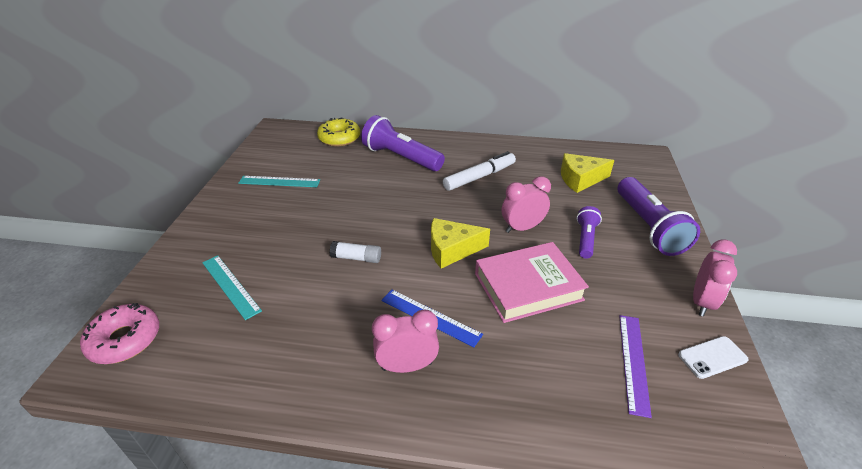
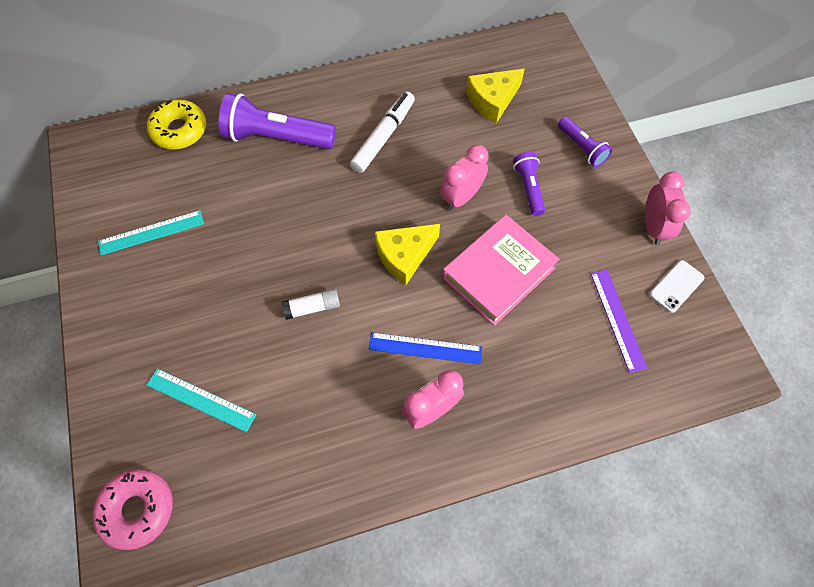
camera: 25 degrees left, 25 degrees up
(649, 227) = (582, 148): purple flashlight -> purple flashlight, size x0.55

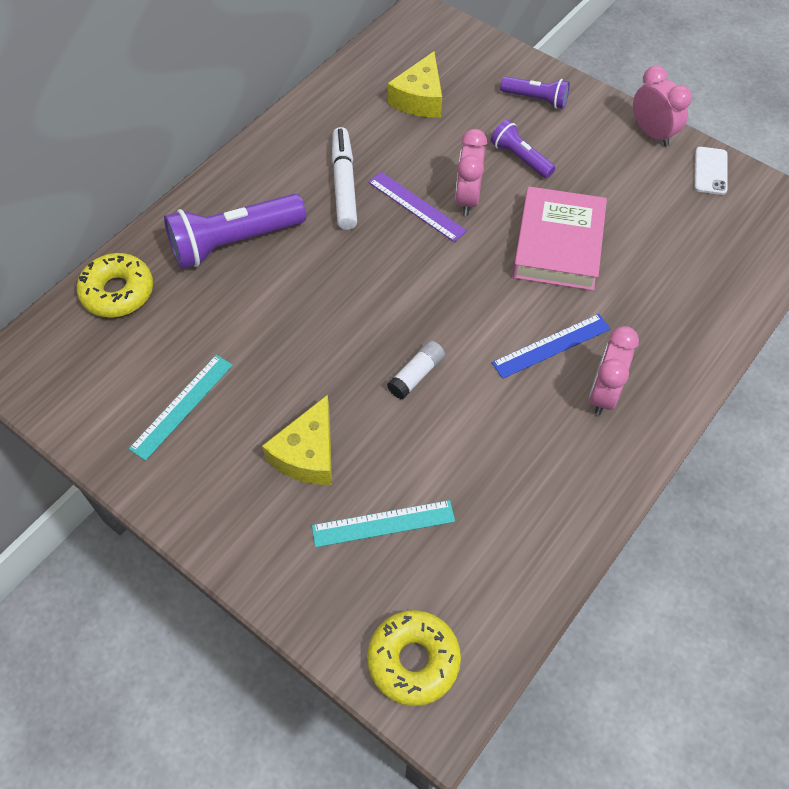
camera: 35 degrees left, 5 degrees down
(137, 509) = (413, 660): pink donut -> yellow donut
(404, 256) = (461, 279): yellow cheese -> yellow cheese (308, 454)
(617, 319) = (688, 224): purple ruler -> purple ruler (416, 206)

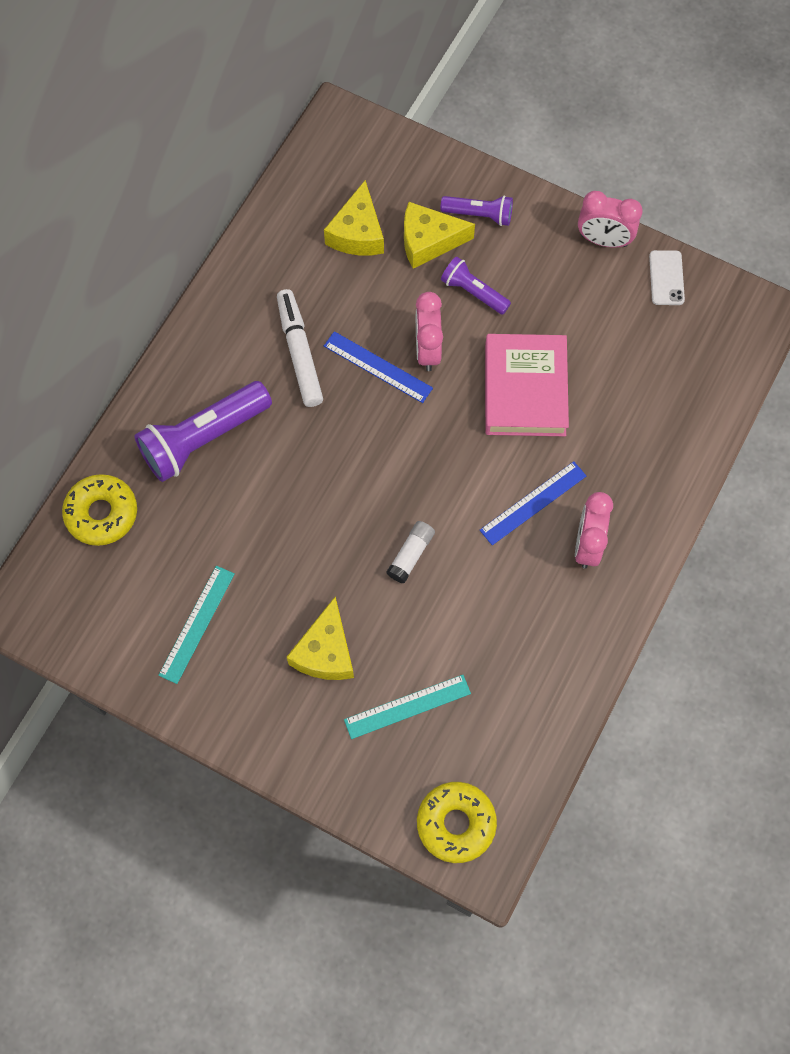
camera: 10 degrees left, 10 degrees up
(416, 206) = (378, 367): purple ruler -> blue ruler
(484, 113) = (428, 241): none -> yellow cheese
(652, 133) = (603, 240): pink clock -> pink clock turned 150 degrees clockwise

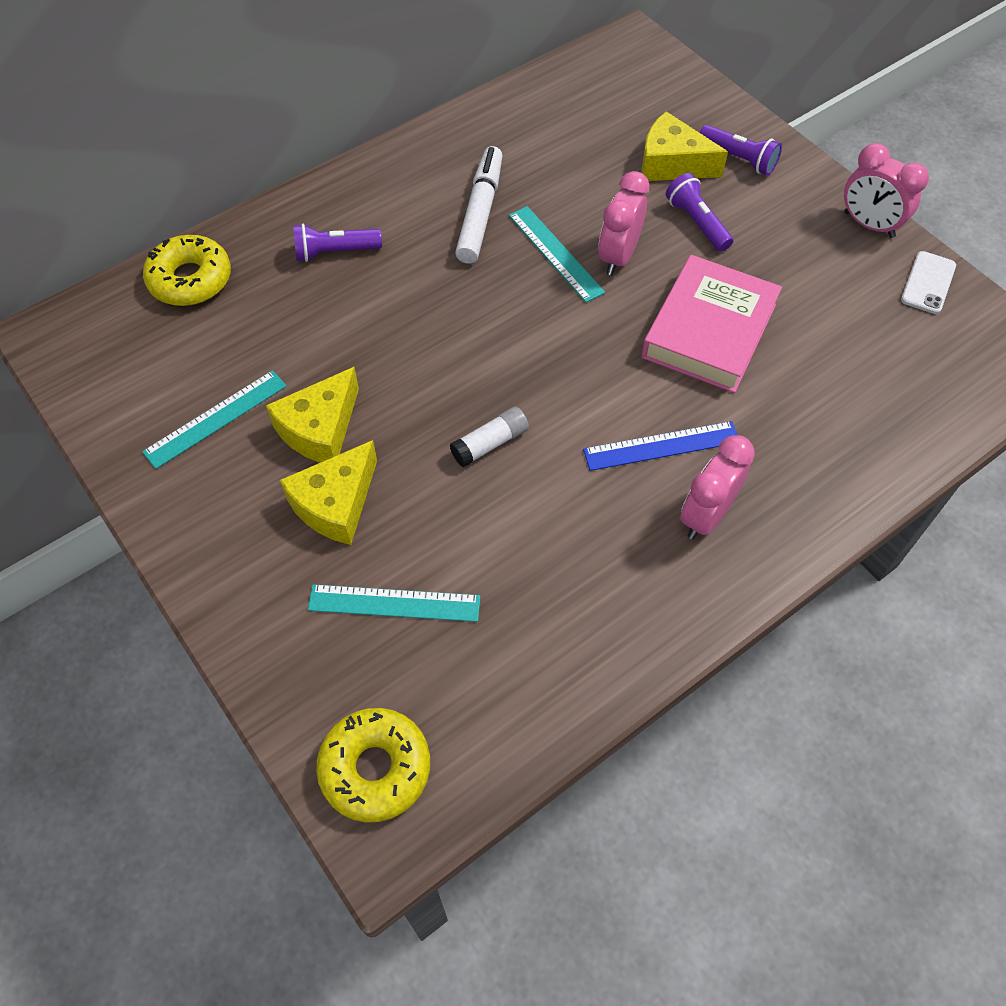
camera: 25 degrees right, 10 degrees down
(203, 439) = (335, 252): purple flashlight -> purple flashlight, size x0.55
(357, 233) = (600, 133): yellow cheese -> yellow cheese (320, 429)
(378, 367) = (555, 253): blue ruler -> turquoise ruler

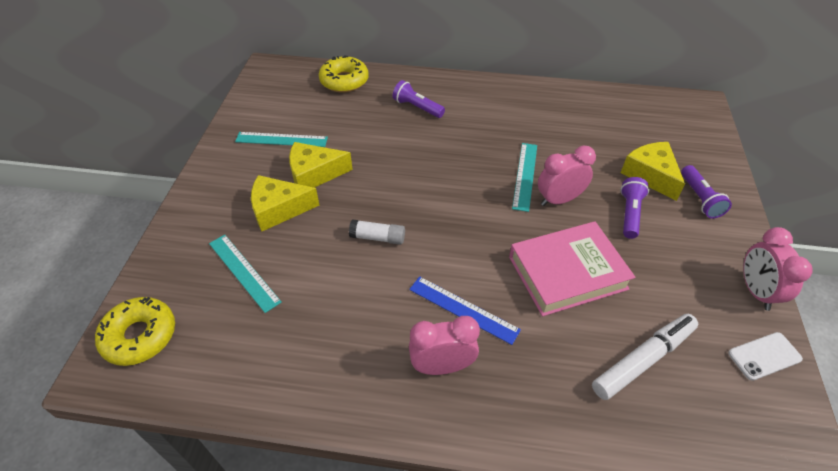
camera: 45 degrees right, 10 degrees down
(480, 212) = (508, 133): white marker -> white marker (643, 360)

